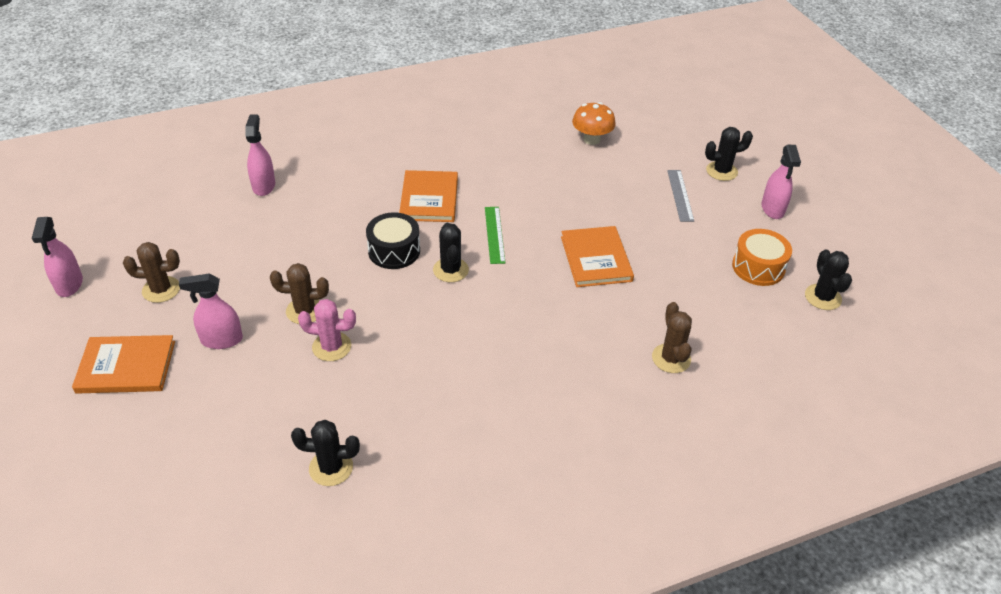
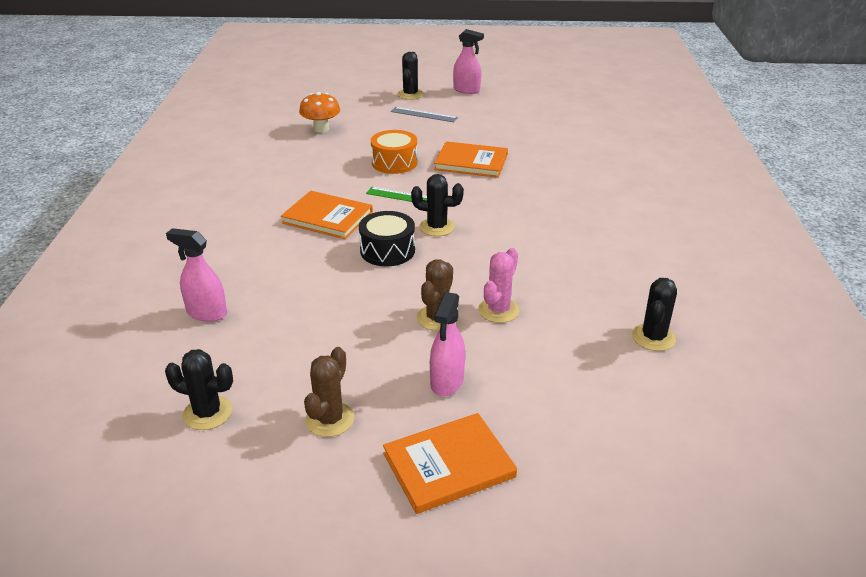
camera: 65 degrees left, 10 degrees down
(69, 284) = (255, 508): pink spray bottle -> none
(126, 367) = (449, 465): orange book -> orange book turned 45 degrees clockwise
(671, 358) = (595, 161): brown cactus -> none
(758, 267) = (522, 110): orange drum -> orange drum (394, 163)
(823, 297) = (565, 100): black cactus -> black cactus (207, 413)

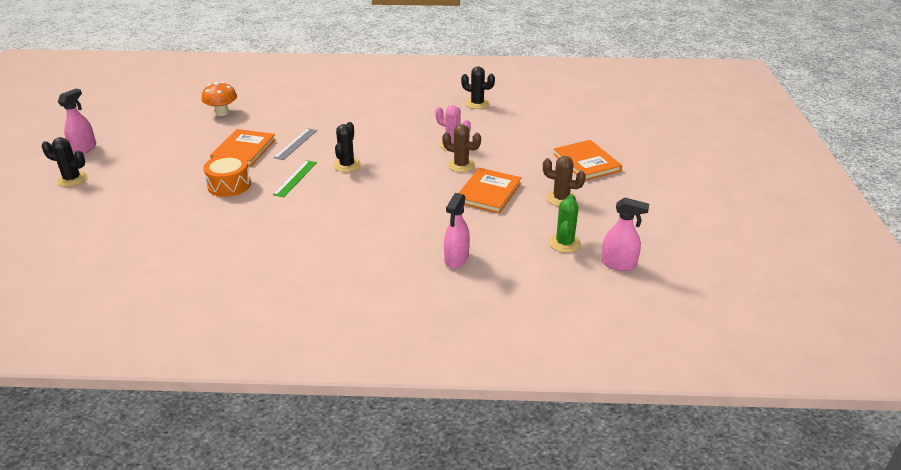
camera: 90 degrees left, 0 degrees up
(207, 413) = (564, 243): black cactus -> green cactus
(321, 129) = (130, 229): orange mushroom -> orange mushroom (222, 113)
(327, 217) = (320, 214): orange book -> orange book (488, 193)
(387, 251) = (377, 185): black drum -> none
(424, 114) = (130, 171): grey ruler -> grey ruler (295, 144)
(447, 382) = (522, 162): pink spray bottle -> pink spray bottle (618, 264)

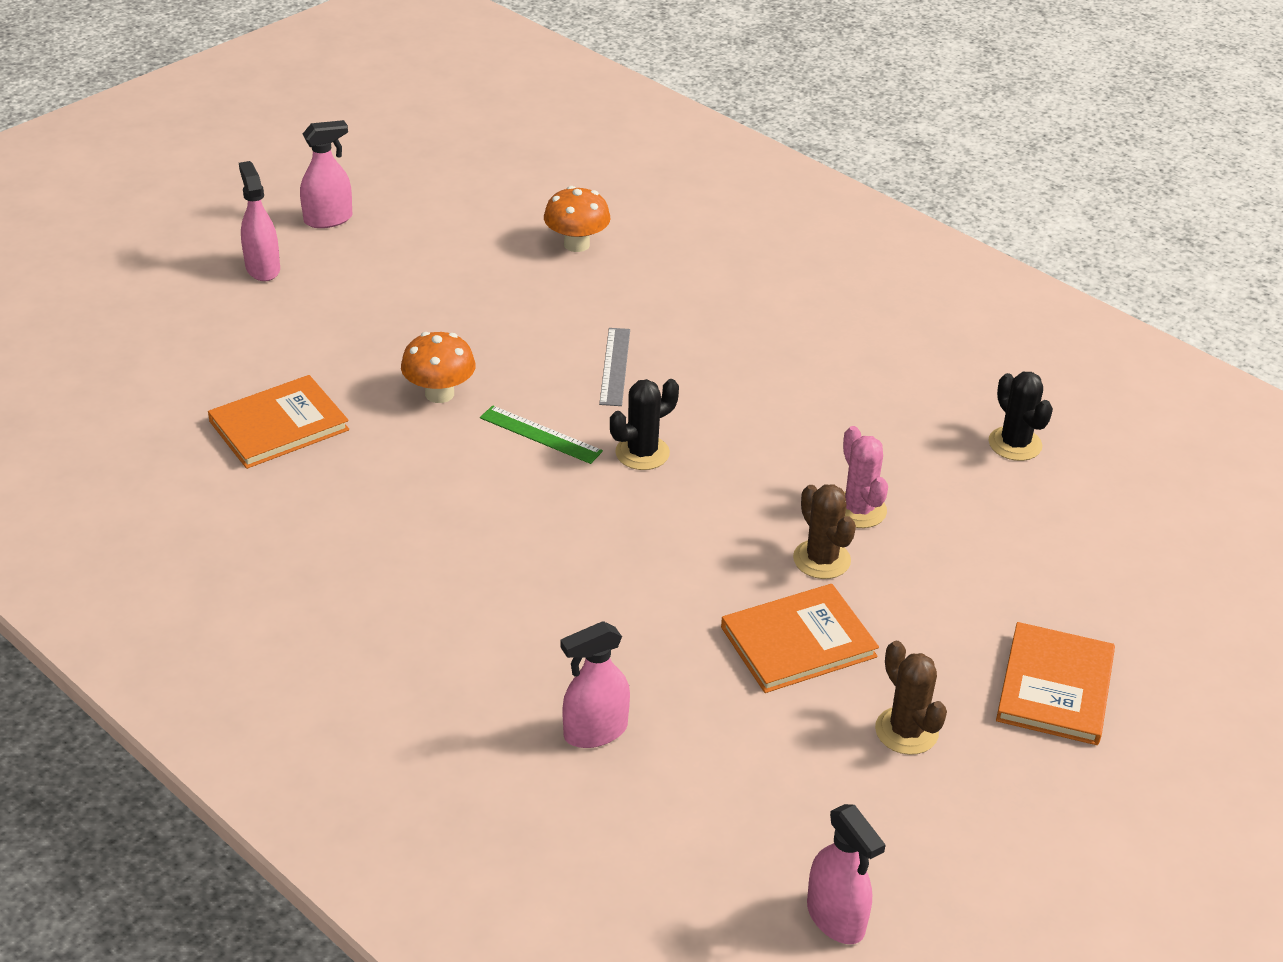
camera: 40 degrees right, 5 degrees up
(72, 179) = (262, 268): black cactus -> pink spray bottle
(229, 185) = (439, 394): orange drum -> orange mushroom
(244, 150) = (529, 337): orange book -> orange book (279, 425)
(295, 144) = (615, 366): grey ruler -> grey ruler turned 60 degrees counterclockwise
(295, 178) = (540, 434): green ruler -> green ruler turned 60 degrees clockwise
(564, 243) = (798, 818): green cactus -> none

